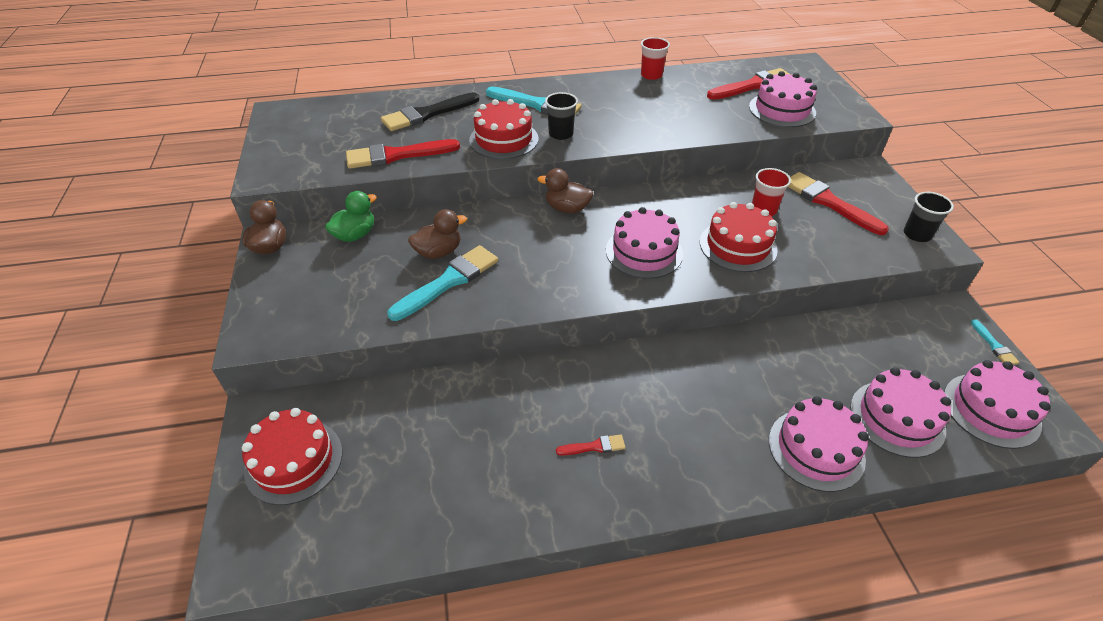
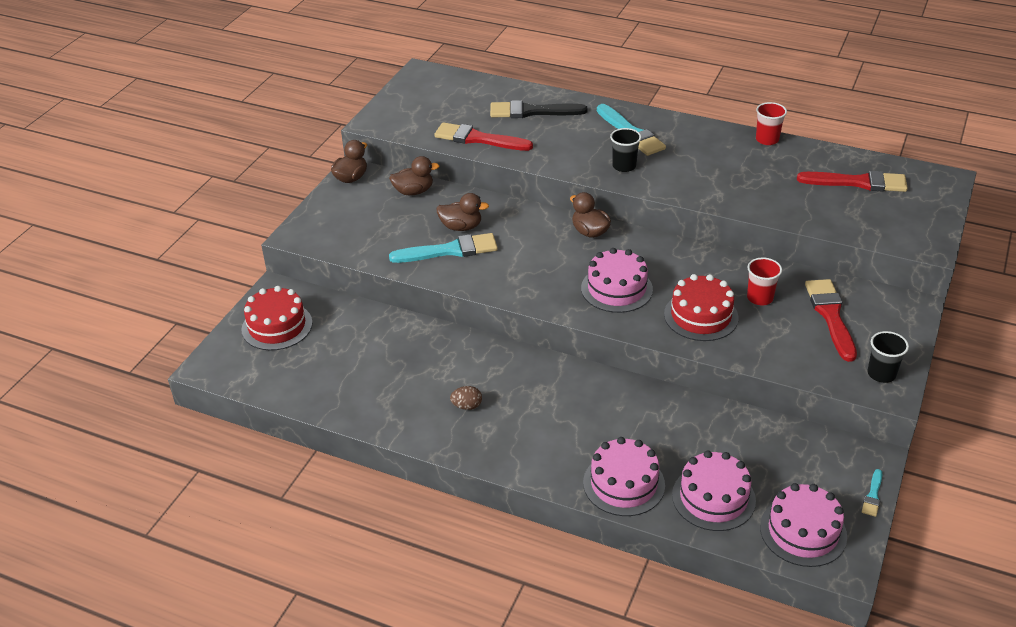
camera: 35 degrees right, 5 degrees down
(355, 235) = (413, 191): green duck -> brown duck
(504, 139) = (572, 154): red cake -> none
(594, 446) = (467, 406): red brush -> brown egg
(782, 110) = (856, 215): pink cake -> none

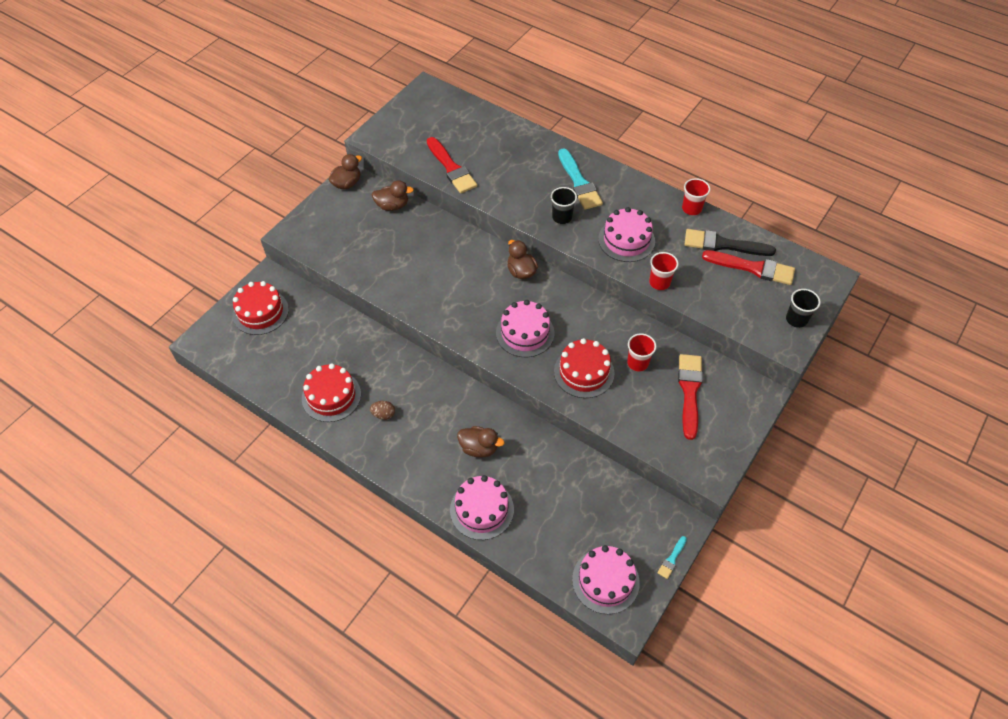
camera: 10 degrees right, 15 degrees up
(394, 397) = (331, 396): none -> red cake
(450, 250) = (404, 271): turquoise brush -> none
(461, 227) = (420, 248): brown duck -> brown duck (479, 448)
(478, 139) = (451, 168): red brush -> red brush turned 150 degrees counterclockwise
(532, 111) = (504, 146): black brush -> black brush (723, 244)
(713, 498) = (546, 536): pink cake -> pink cake (626, 240)
(759, 209) = (659, 282): none -> red cup
(881, 374) = (710, 456): black cup -> black cup (796, 319)

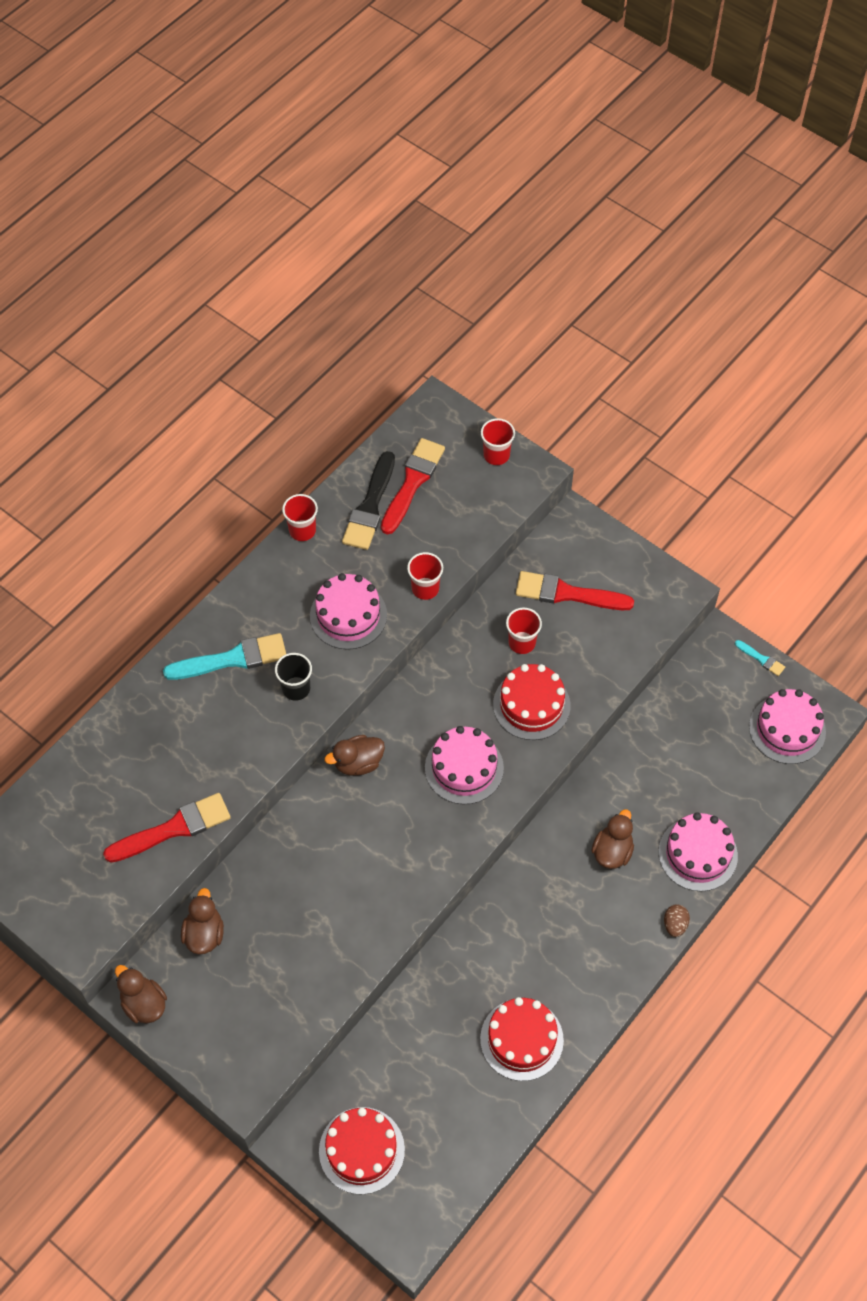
camera: 85 degrees left, 5 degrees up
(383, 414) = (555, 969): brown egg -> brown egg (675, 924)
(796, 319) = (496, 455): black cup -> red cup

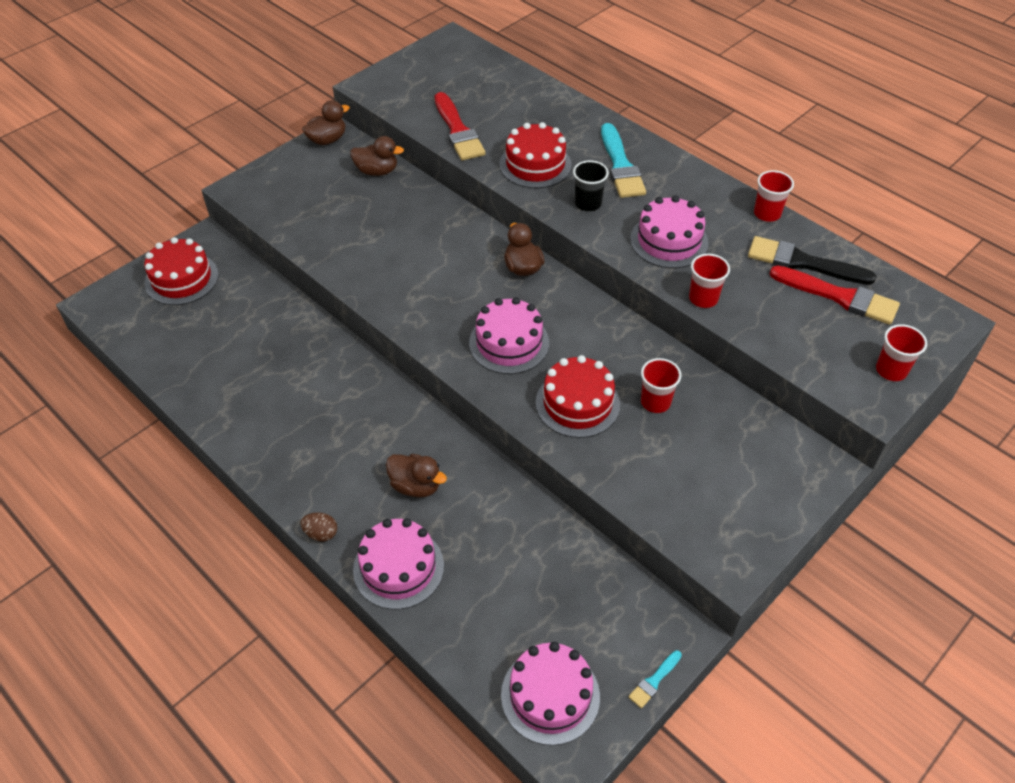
camera: 95 degrees right, 10 degrees down
(521, 1039) = (239, 391): red cake -> red cake (535, 164)
(567, 593) = (721, 449): red brush -> none

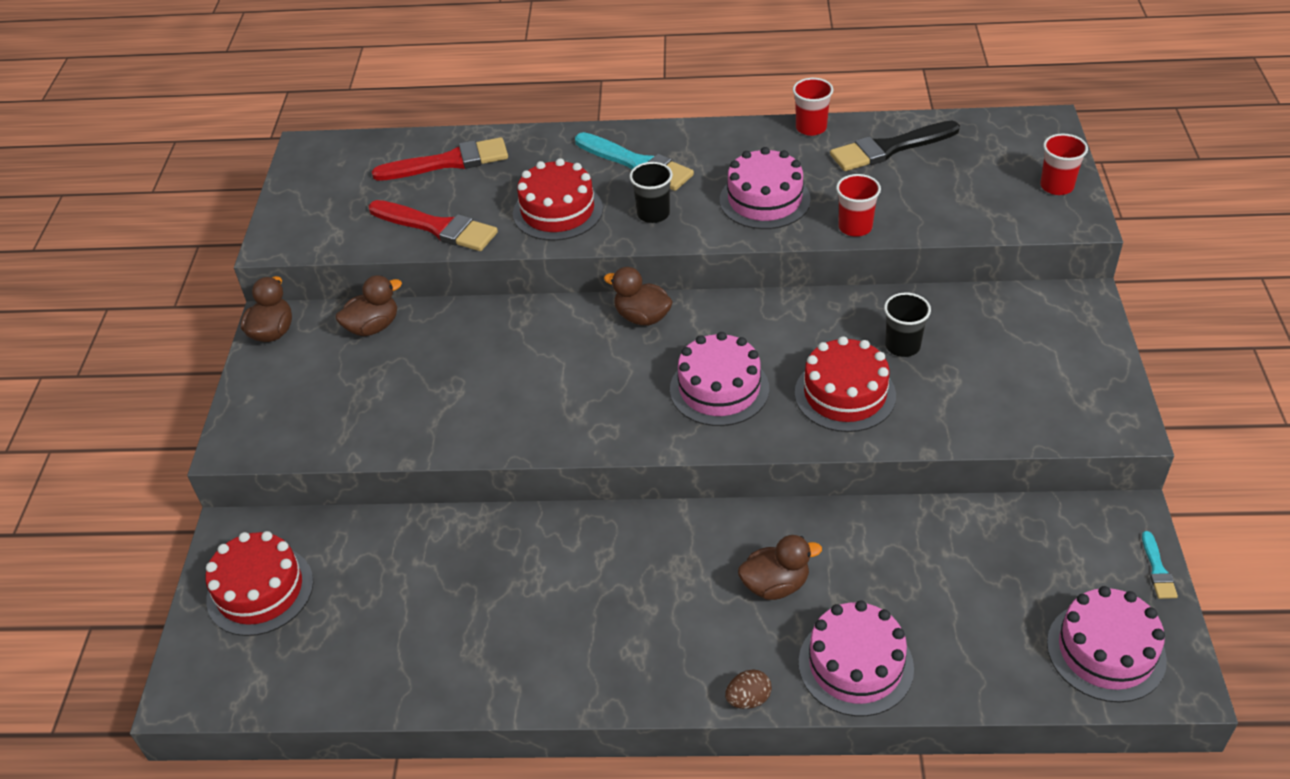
camera: 40 degrees left, 5 degrees down
(655, 402) = (902, 346): red cup -> black cup
(839, 297) = (950, 156): red brush -> red brush (449, 162)

